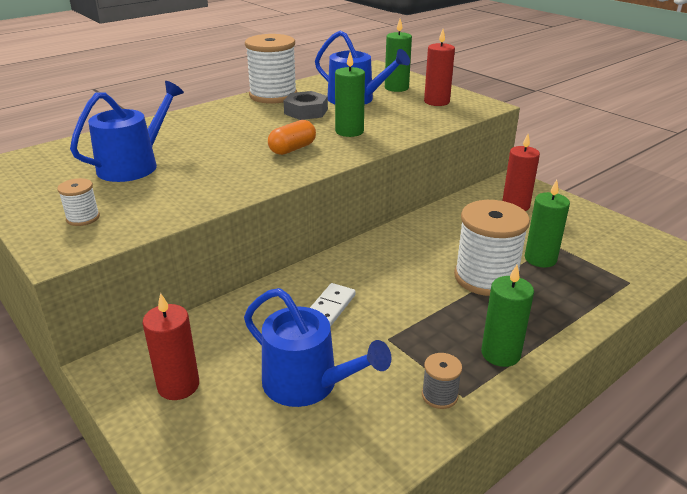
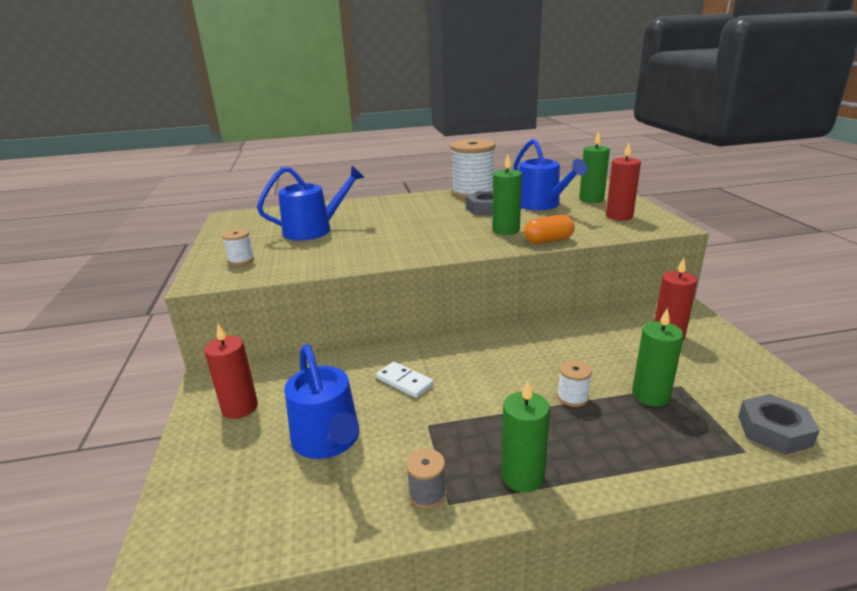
camera: 30 degrees right, 5 degrees down
(292, 149) = (441, 237): orange capsule -> orange capsule (548, 240)
(331, 307) = (404, 381): white domino -> white domino turned 75 degrees clockwise
(486, 277) = (572, 397): white spool -> white spool, size x0.45
(636, 261) = (774, 430): none -> grey nut

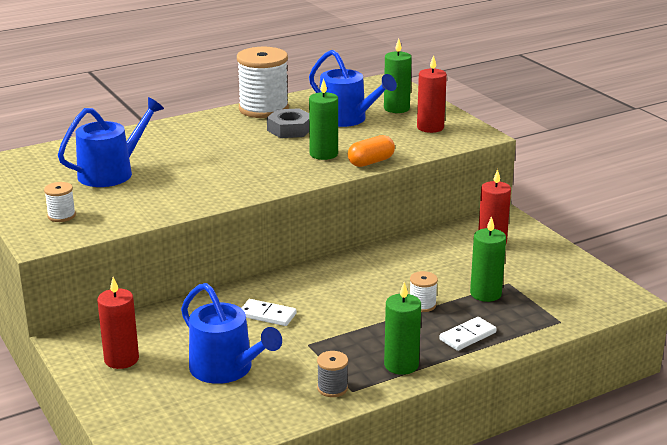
camera: 20 degrees left, 0 degrees up
(617, 450) = (468, 336): none -> white domino
(774, 430) = (580, 305): grey nut -> none

